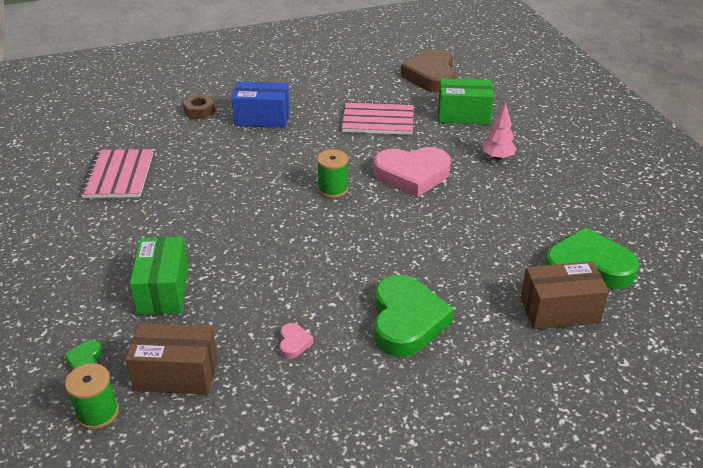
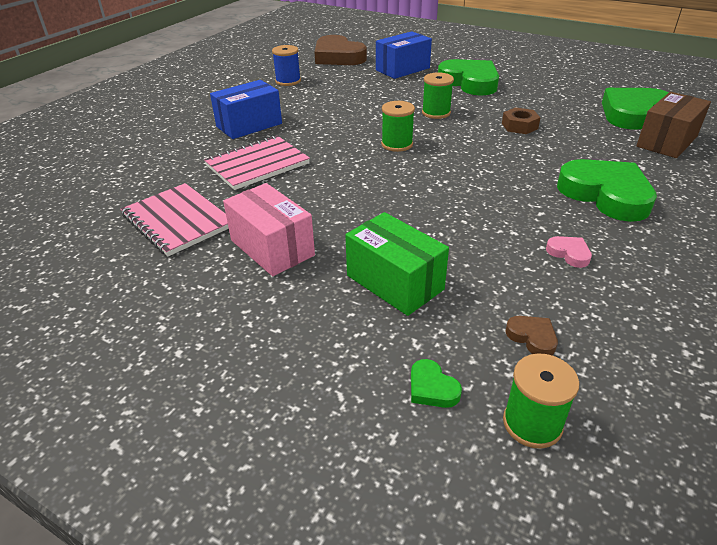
camera: 40 degrees left, 0 degrees up
(138, 225) = (272, 248): none -> pink box
(176, 374) = (532, 337): brown box -> brown heart
(199, 111) = (178, 142): brown nut -> brown nut (519, 126)
(351, 86) = (288, 81): none -> blue spool
(378, 120) = (348, 92): pink notebook -> pink notebook (257, 164)
(412, 175) = (436, 113): pink heart -> green spool
(463, 115) = (402, 69): green box -> blue box
(497, 157) = (470, 82): pink tree -> green heart

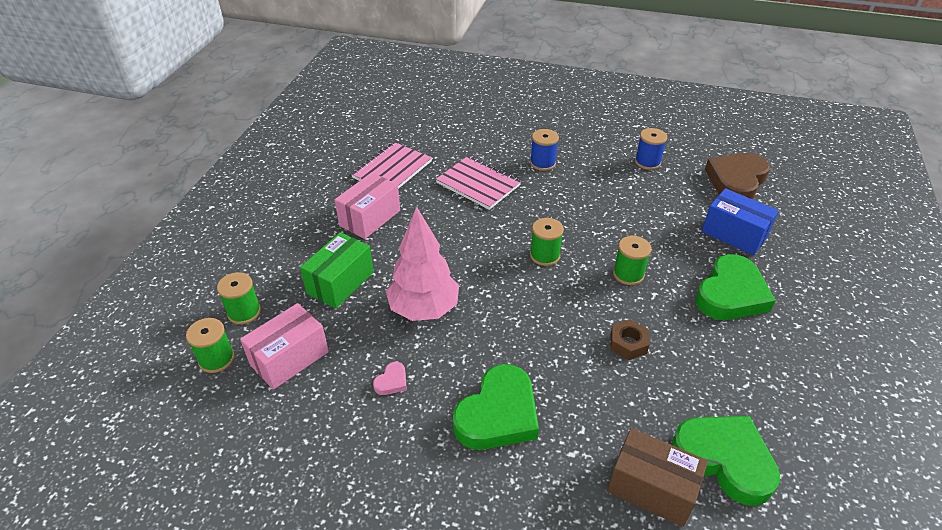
camera: 75 degrees right, 5 degrees up
(249, 125) = (542, 163): blue box -> blue spool
(432, 388) = (244, 312): green heart -> green spool
(459, 221) = (424, 309): none -> pink tree
(532, 337) = (289, 358): brown heart -> pink box

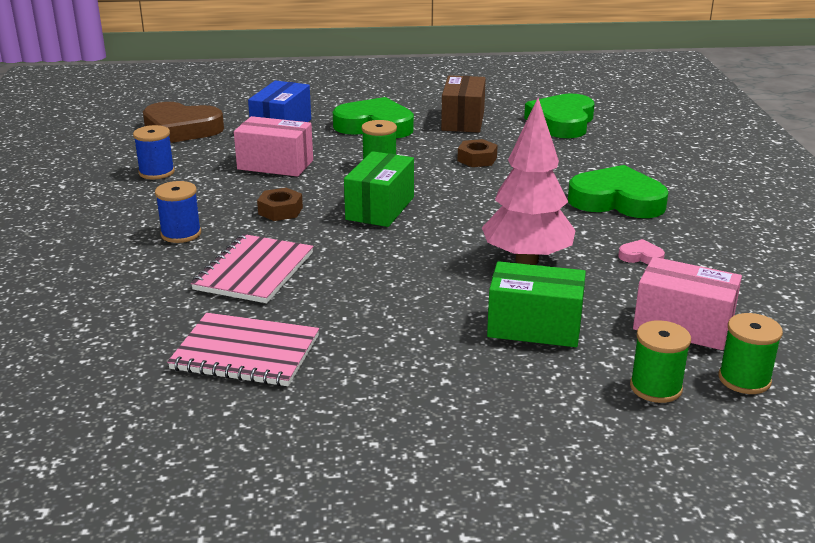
camera: 110 degrees left, 15 degrees down
(370, 218) = (385, 340): pink box -> pink box (275, 165)
(545, 255) = (380, 208): green spool -> green box
(560, 207) = (280, 211): none -> brown nut
(651, 488) = (615, 141): brown box -> brown box (463, 121)

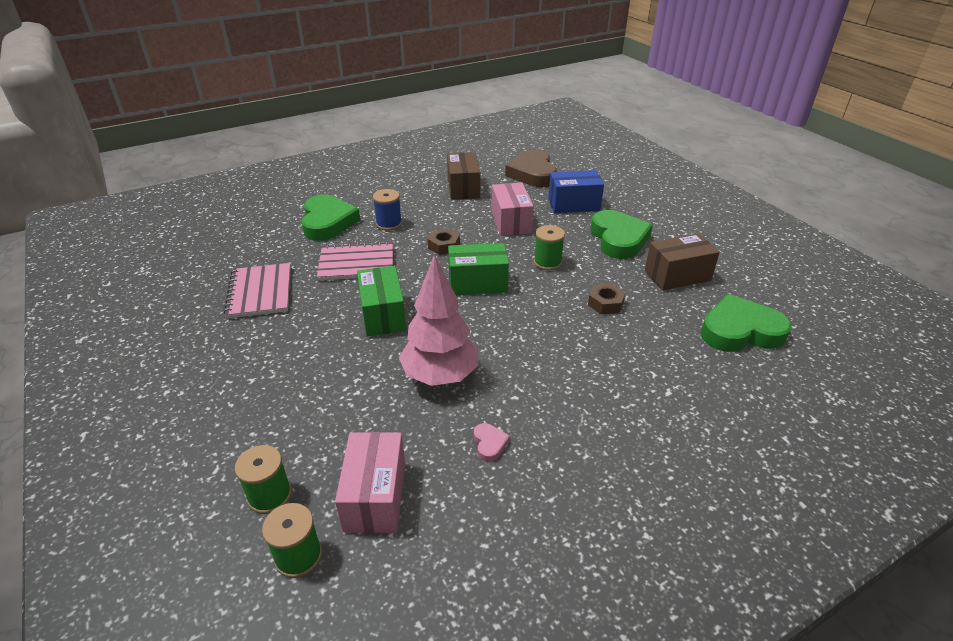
camera: 65 degrees right, 10 degrees up
(156, 172) = (463, 188): blue spool -> brown box
(534, 327) = (337, 405): green box -> green box (383, 315)
(617, 201) = (593, 405): green heart -> green heart (327, 222)

